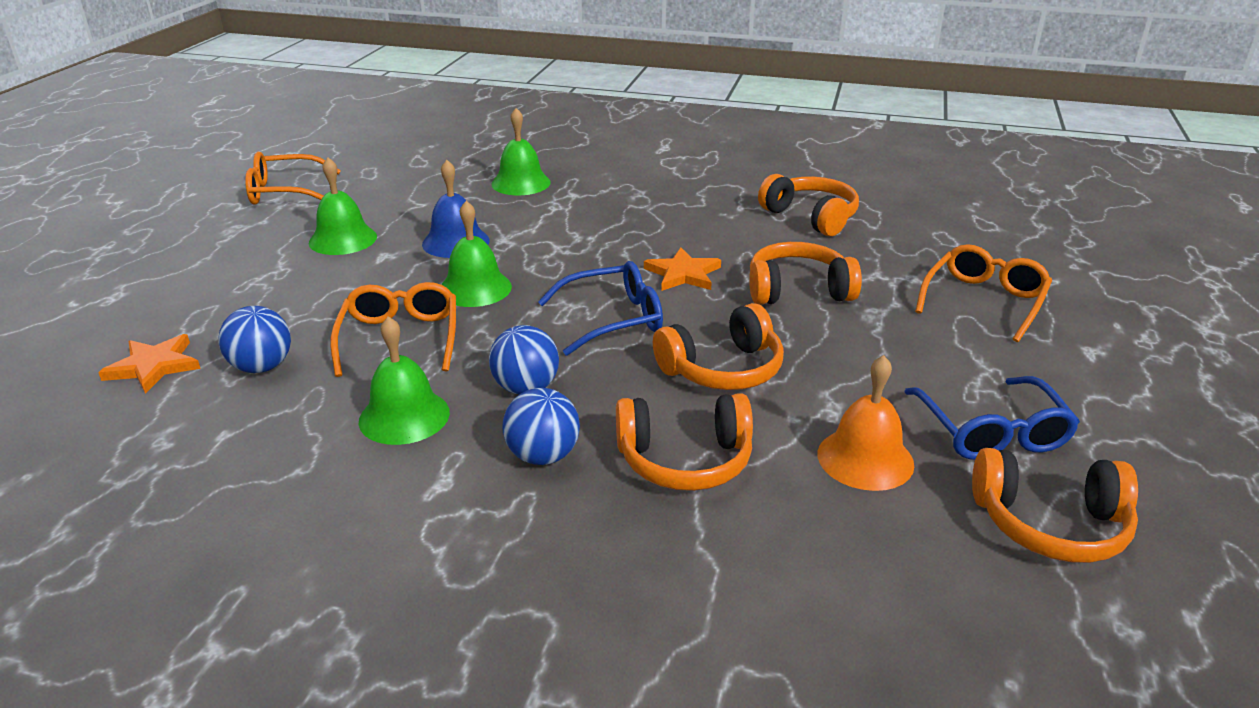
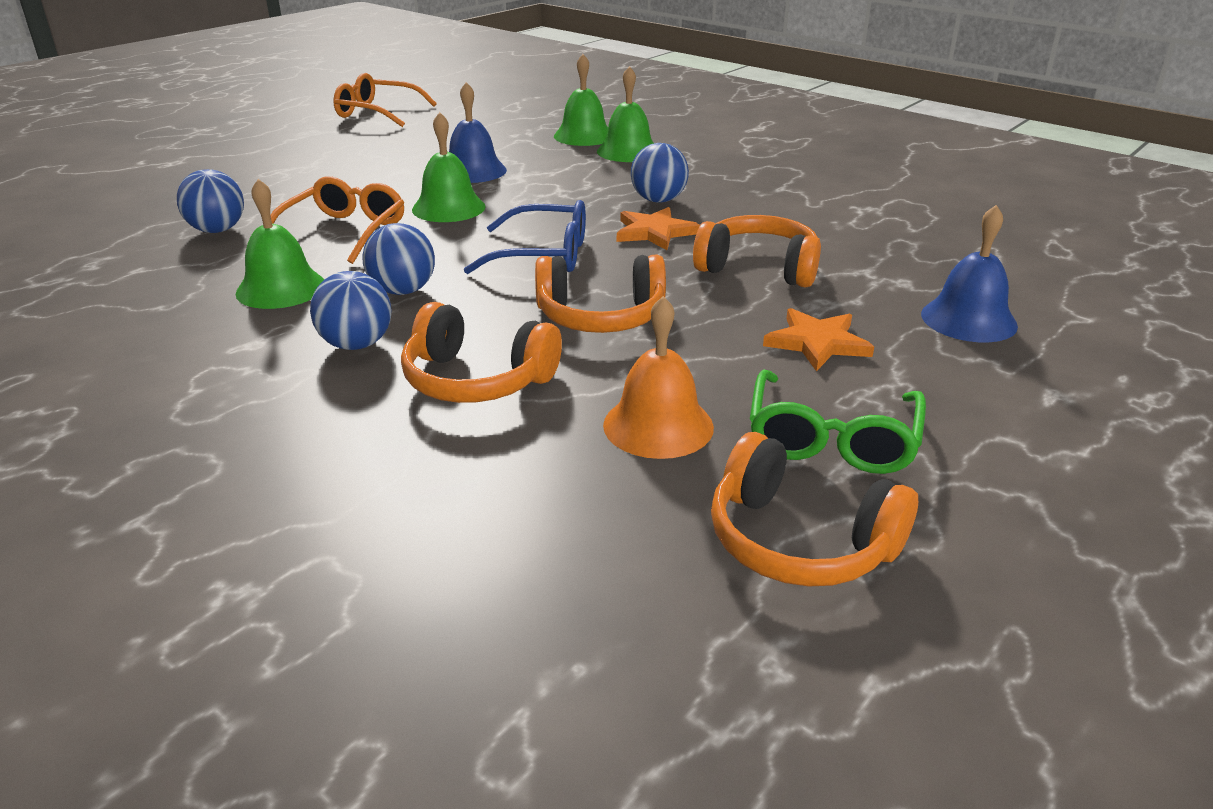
camera: 25 degrees right, 0 degrees up
(154, 366) = (145, 213): orange star -> orange star (817, 343)
(343, 239) = (383, 153): green bell -> green bell (628, 151)
(654, 240) = (658, 200): none -> blue ball
(811, 217) = (849, 209): orange headphones -> none
(984, 301) = (968, 319): orange glasses -> blue bell
(992, 432) = (831, 439): blue glasses -> green glasses

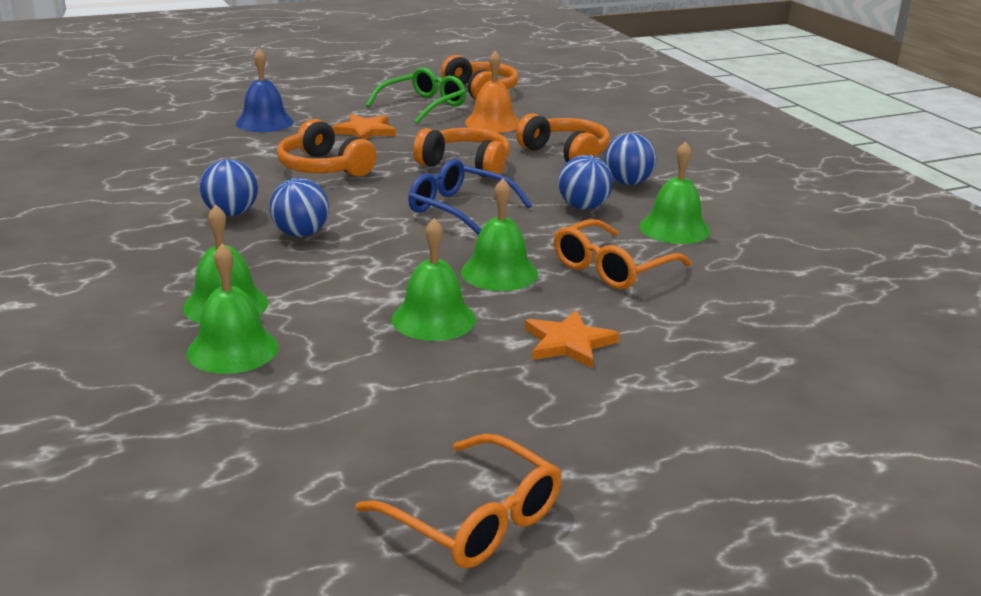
camera: 155 degrees left, 5 degrees down
(217, 230) = (735, 299): blue ball -> blue ball (231, 213)
(473, 171) = (433, 319): blue bell -> green bell
(654, 232) = (351, 207): orange star -> orange star (569, 343)

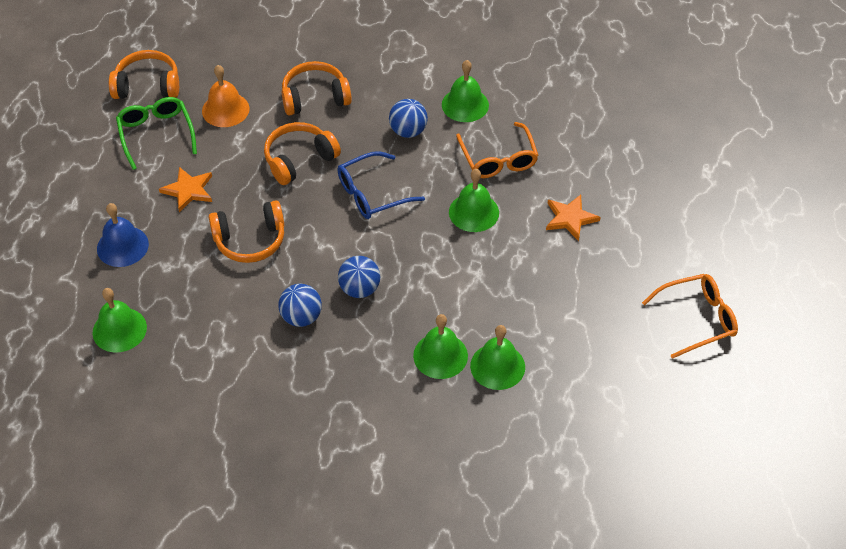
camera: 60 degrees left, 25 degrees up
(433, 319) = (512, 264): green bell -> green bell (119, 329)
(627, 183) = (385, 91): blue ball -> none

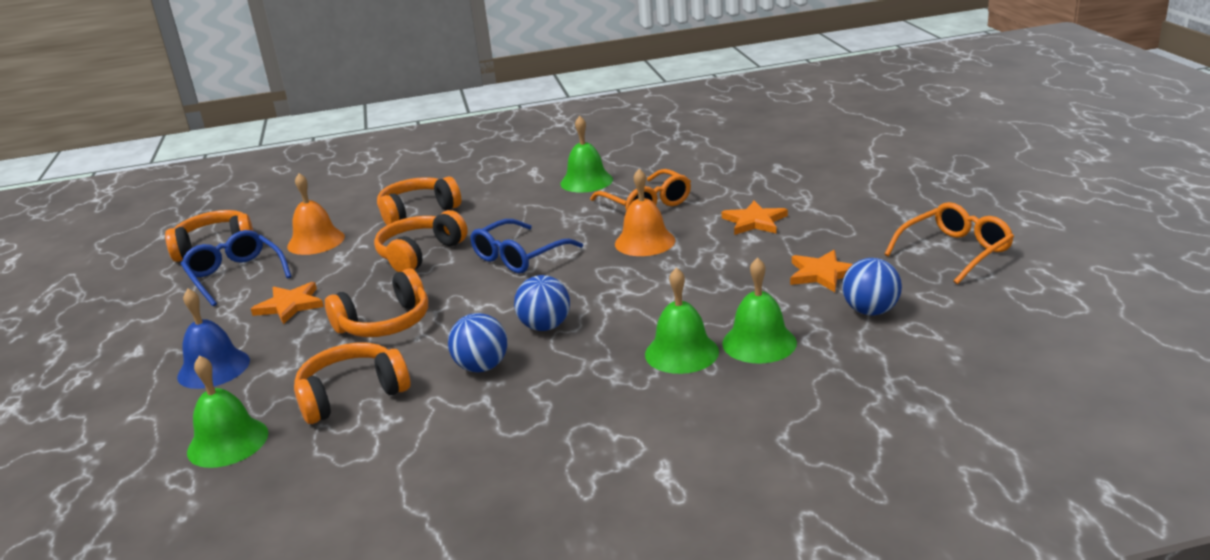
camera: 15 degrees left, 25 degrees down
(156, 134) = (235, 275): green glasses -> blue glasses
(208, 312) = (352, 395): none -> orange headphones
(408, 131) = (535, 209): blue ball -> blue ball (870, 311)
(474, 212) = (645, 242): green bell -> orange bell
(584, 306) = (822, 274): none -> orange star

